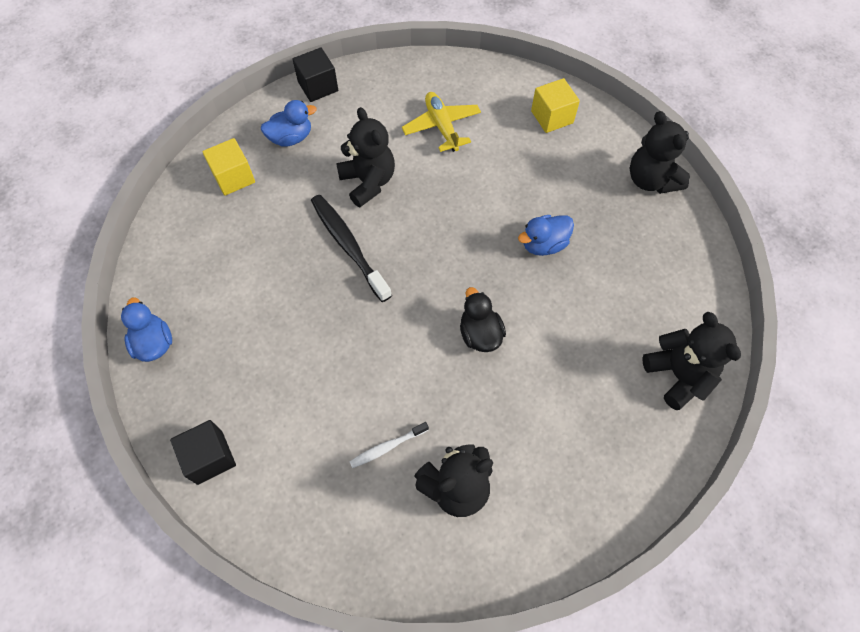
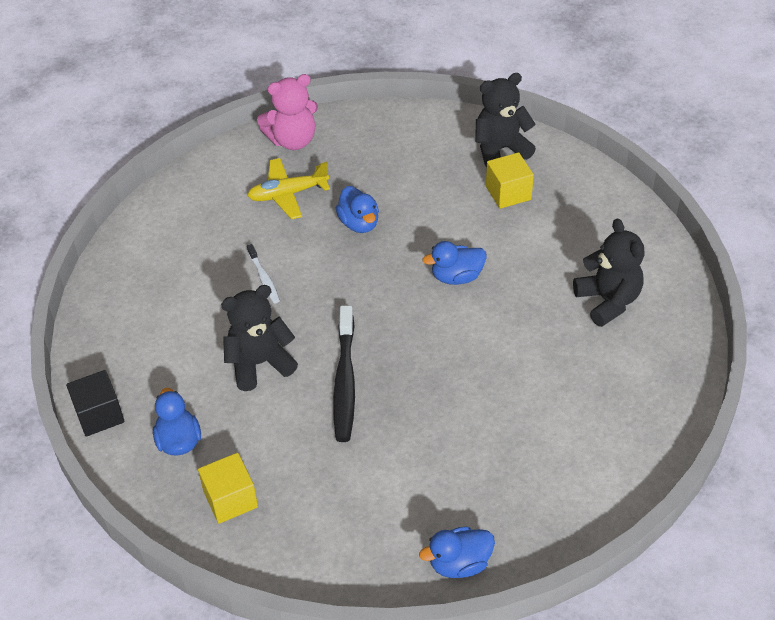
camera: 85 degrees left, 15 degrees down
(210, 457) = (591, 496): black cube -> none
(348, 246) = (344, 381): black toothbrush -> black toothbrush turned 60 degrees counterclockwise
(387, 447) = (573, 350): white toothbrush -> white toothbrush (264, 278)
(442, 126) = (191, 295): yellow plane -> yellow plane (288, 194)
(480, 334) = (456, 277): black duck -> blue duck
(552, 117) = (198, 204): yellow cube -> yellow cube (508, 193)
(651, 180) = (292, 140): black teddy bear -> pink teddy bear

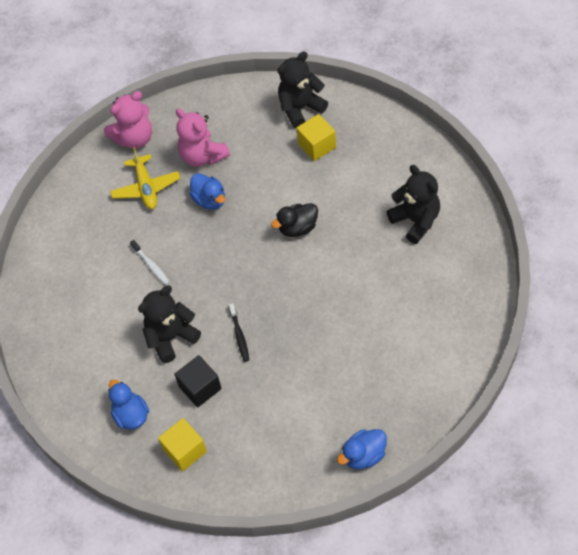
camera: 10 degrees left, 10 degrees up
(99, 415) = (64, 410): black cube -> black cube (200, 388)
(288, 194) = (146, 187): yellow plane -> yellow plane turned 75 degrees counterclockwise
(344, 381) = (239, 335): black toothbrush -> black toothbrush, size x0.53
(366, 175) = (202, 156): none -> pink teddy bear
(456, 277) = (297, 228): blue duck -> black duck

